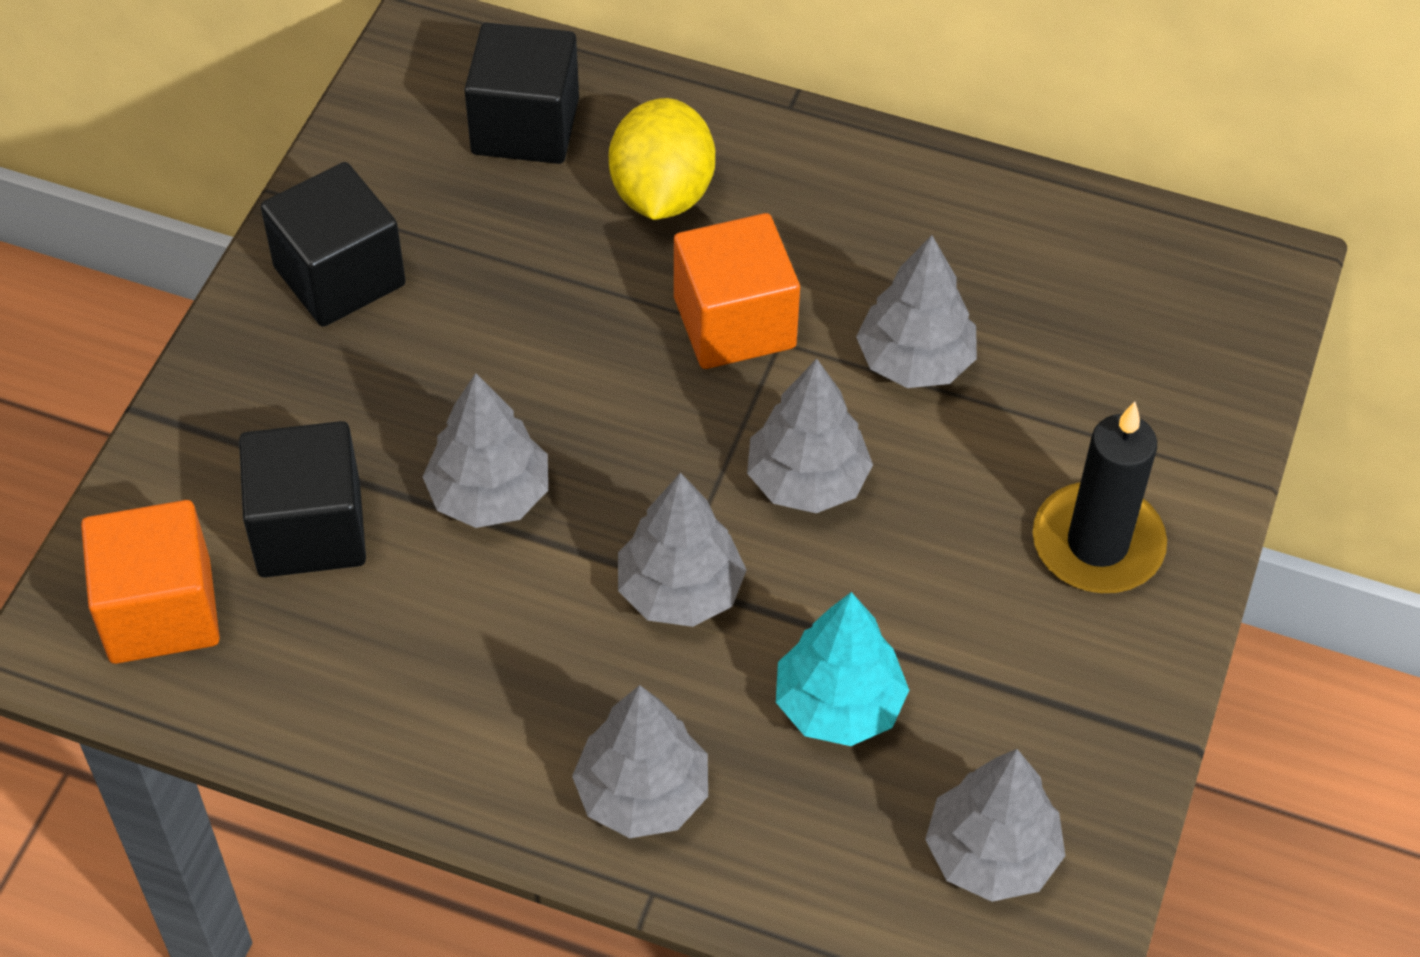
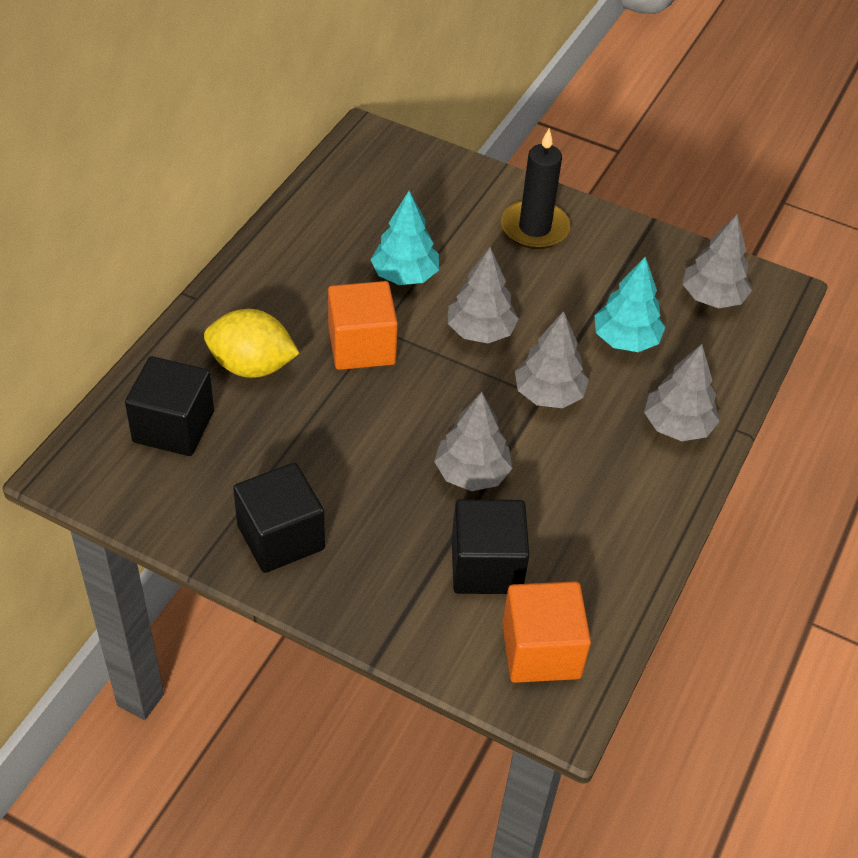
camera: 85 degrees left, 5 degrees down
(915, 361) = (404, 275): grey tree -> turquoise tree

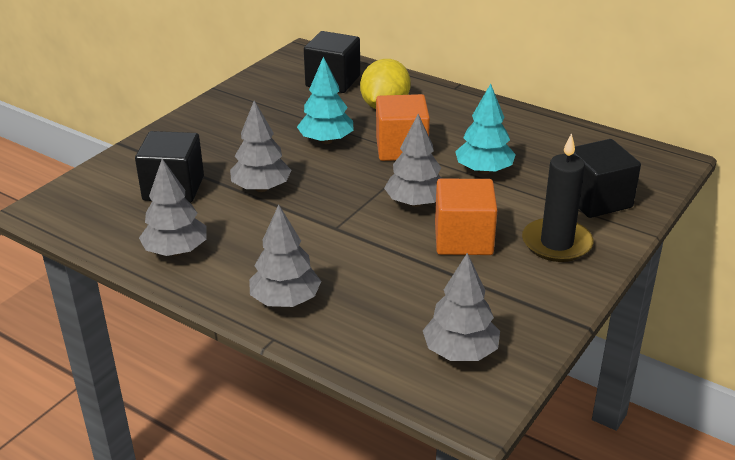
camera: 100 degrees right, 15 degrees down
(280, 537) = (229, 114): black cube -> black cube (596, 200)
(541, 650) = (92, 205): orange cube -> orange cube (463, 239)
(549, 394) = (337, 231): grey tree -> grey tree (176, 251)
(625, 340) = (400, 282): turquoise tree -> turquoise tree (326, 140)

